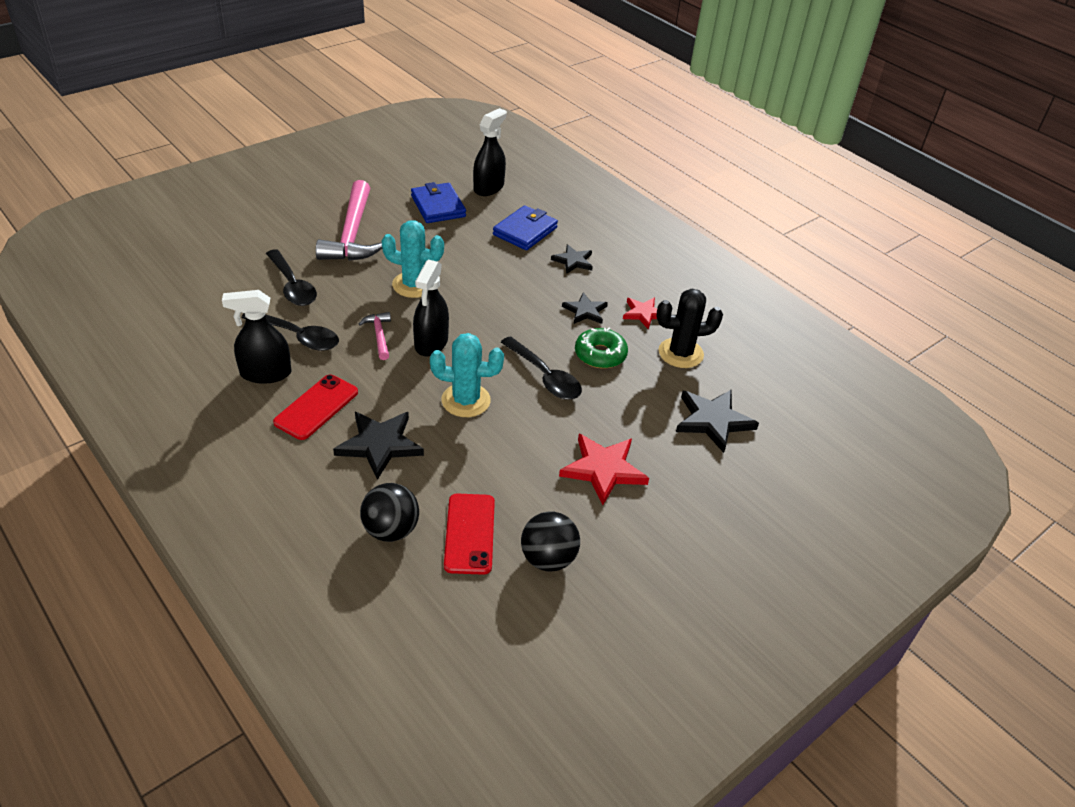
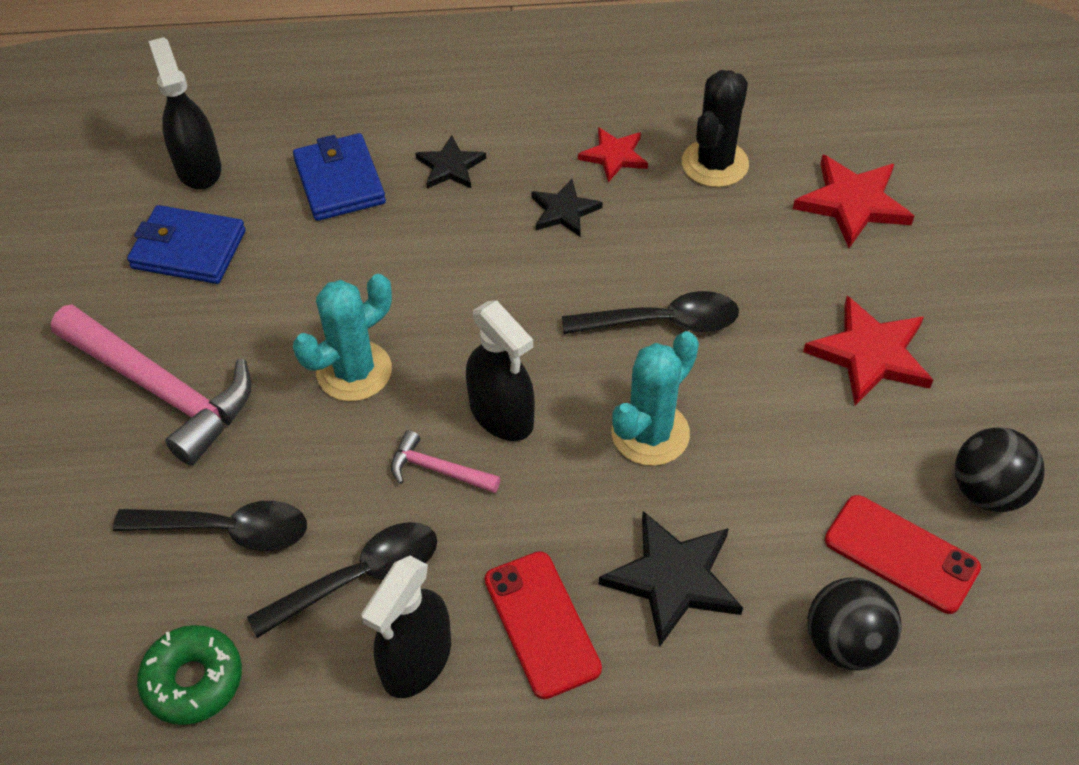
camera: 50 degrees left, 10 degrees up
(600, 354) = (661, 242): green donut -> green donut (193, 680)
(713, 421) = (853, 203): black star -> red star

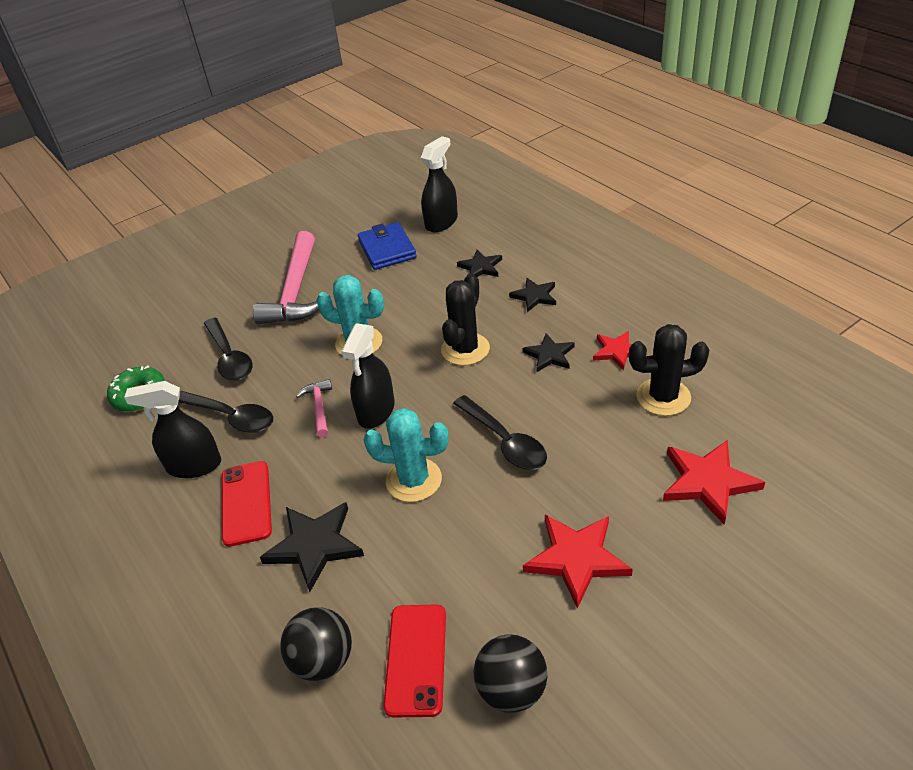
camera: 60 degrees right, 10 degrees down
(339, 182) = (481, 267): blue wallet -> black star
(478, 276) = (465, 349): none -> black cactus
(542, 624) = (246, 503): red phone -> red phone turned 45 degrees counterclockwise

